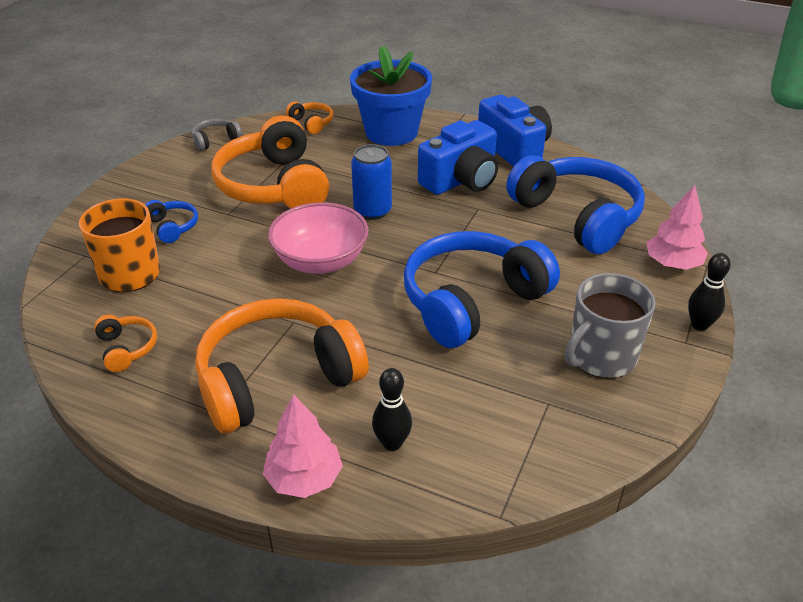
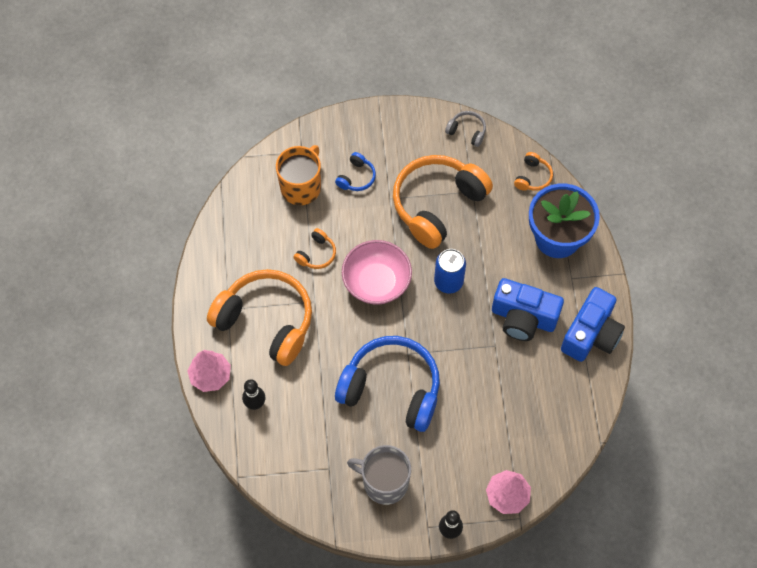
camera: 60 degrees right, 25 degrees up
(127, 348) = (244, 233): orange headphones -> orange headphones (316, 254)
(577, 216) = (526, 414): blue headphones -> none

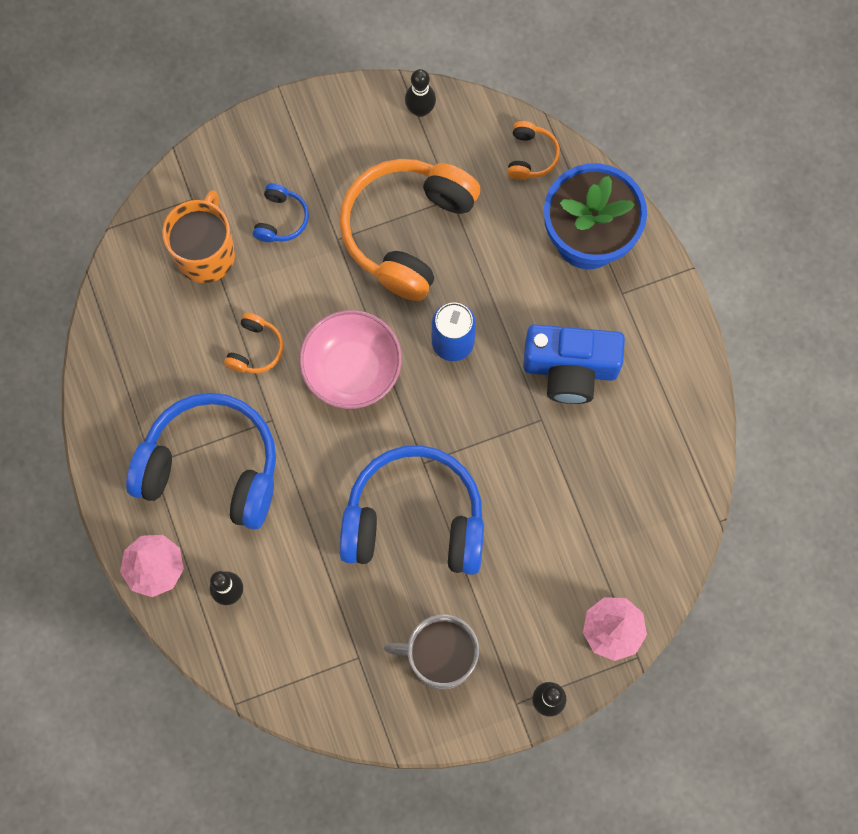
camera: 15 degrees left, 10 degrees up
(266, 321) = (211, 467): orange headphones -> blue headphones
(467, 131) = (420, 110): grey headphones -> black bowling pin
(591, 334) = (669, 369): blue camera -> none

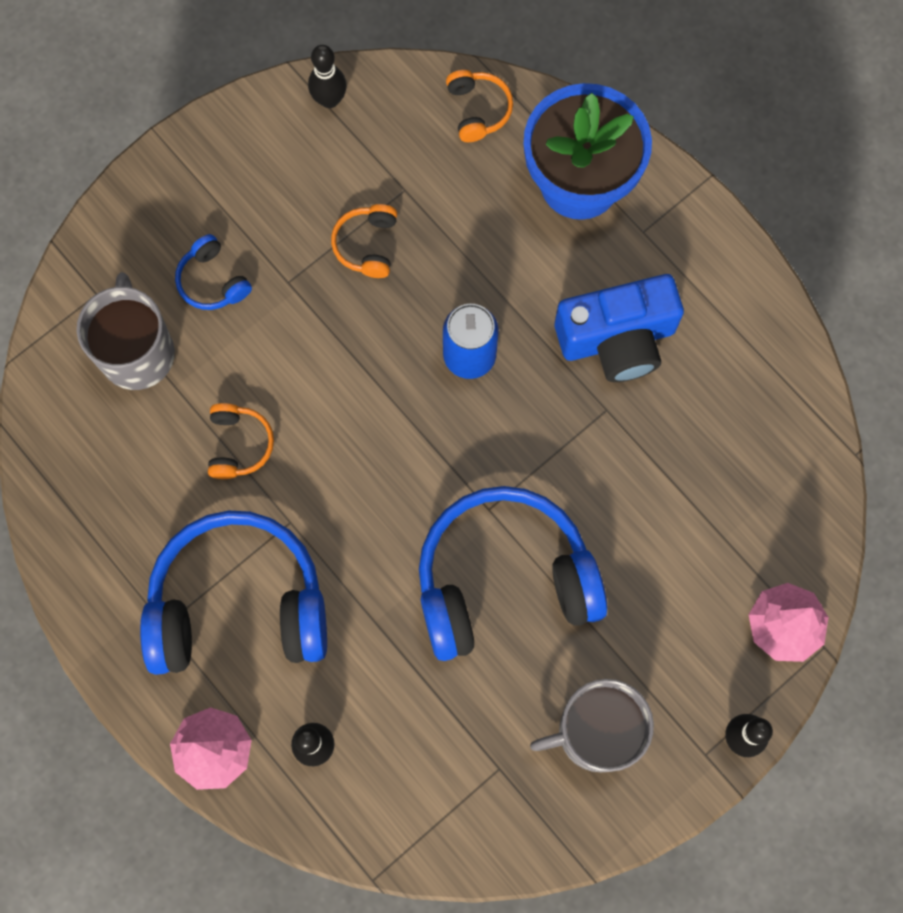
camera: 20 degrees left, 0 degrees up
(206, 253) = (137, 352): orange mug -> grey mug
(281, 219) = (212, 281): blue headphones -> blue headphones turned 150 degrees clockwise
(352, 369) = (363, 429): pink bowl -> none
(407, 231) = (367, 245): orange headphones -> orange headphones, size x0.42

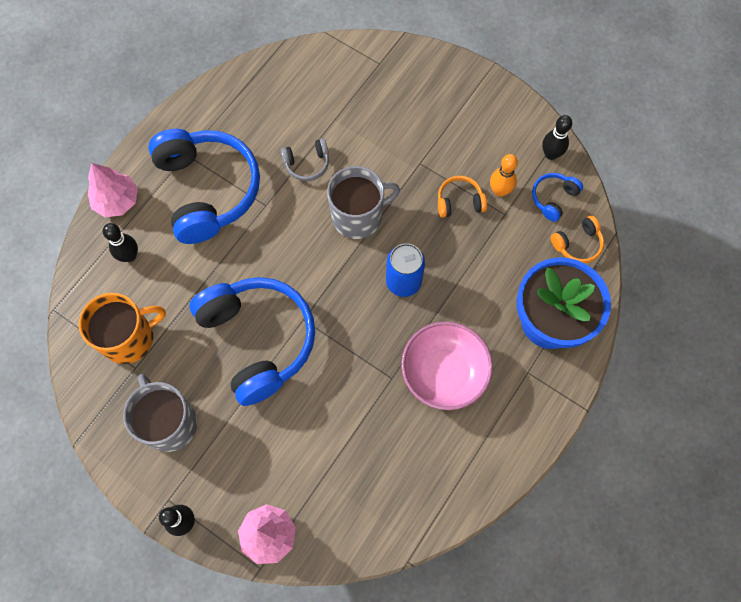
camera: 75 degrees right, 5 degrees down
(137, 352) = (349, 94): grey mug -> grey mug (358, 216)
(212, 281) = (407, 121): blue headphones -> blue headphones (553, 198)
(239, 444) = (307, 164): orange headphones -> grey headphones
(366, 185) = (500, 191): none -> orange bowling pin
(451, 769) = (129, 338): none -> orange mug
(617, 339) = (444, 373): blue camera -> pink bowl

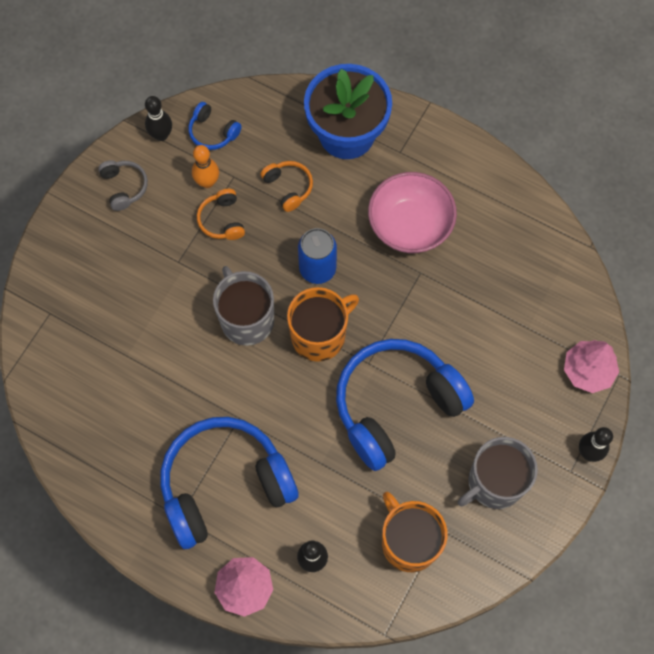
camera: 95 degrees left, 0 degrees up
(307, 164) = (185, 379): grey headphones -> grey headphones (124, 187)
(335, 278) = (319, 335): none -> orange mug
(577, 244) = (262, 110): orange headphones -> orange headphones (288, 187)

